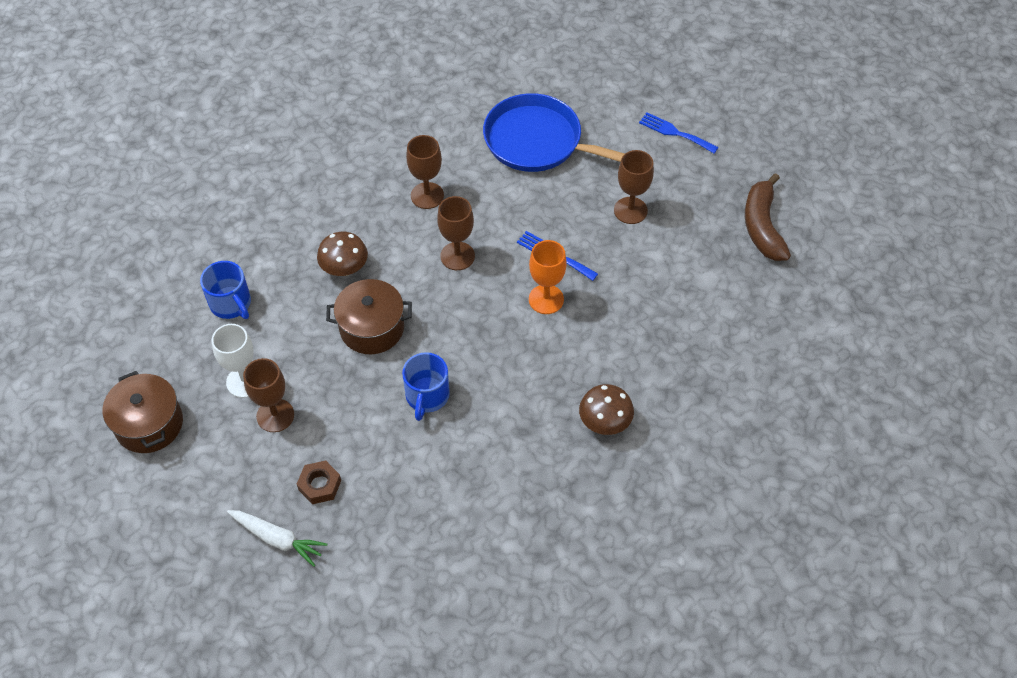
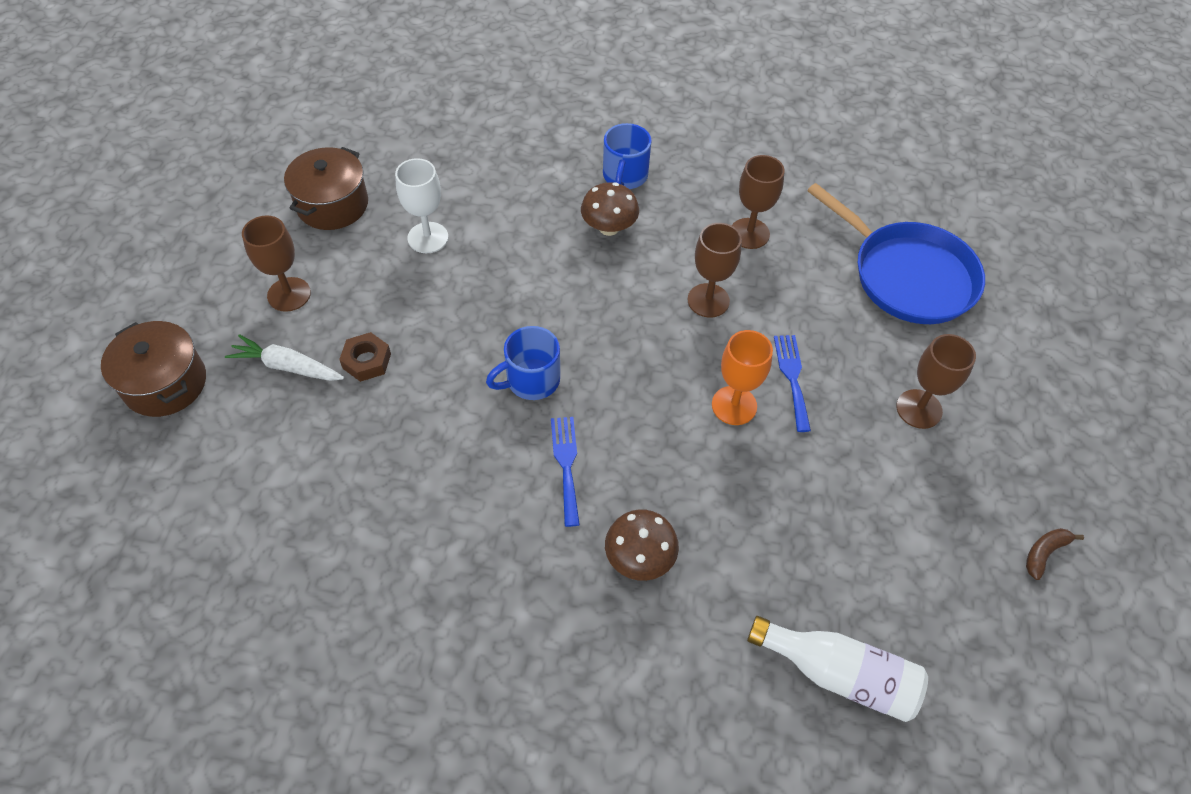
camera: 50 degrees right, 0 degrees up
(231, 304) = (497, 177): blue mug -> blue mug (624, 176)
(275, 415) = (412, 281): brown goblet -> brown goblet (289, 294)
(277, 539) = (287, 366): white carrot -> white carrot turned 120 degrees clockwise
(372, 328) = (565, 289): brown pot -> brown pot (165, 383)
(538, 141) = (908, 276): blue pan -> blue pan turned 150 degrees clockwise
(675, 132) = (1061, 384): blue fork -> blue fork (566, 464)
(752, 374) = (839, 674): none -> white bottle
(762, 226) = (1044, 553): brown banana -> brown banana, size x0.48

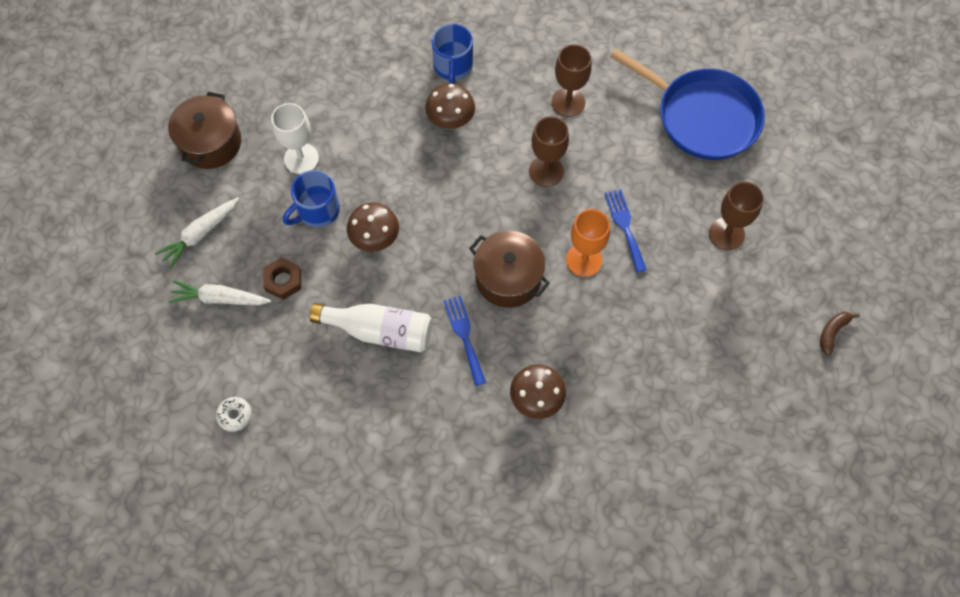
camera: 10 degrees left, 10 degrees up
(165, 383) = (125, 333): brown pot -> brown pot (508, 278)
(259, 502) = (235, 415): none -> white donut
(289, 294) = (200, 234): brown goblet -> white carrot
(488, 335) = (375, 238): none -> brown mushroom
(531, 380) = (420, 271): blue mug -> blue mug (317, 210)
(839, 674) = (697, 454): white bottle -> white bottle (380, 331)

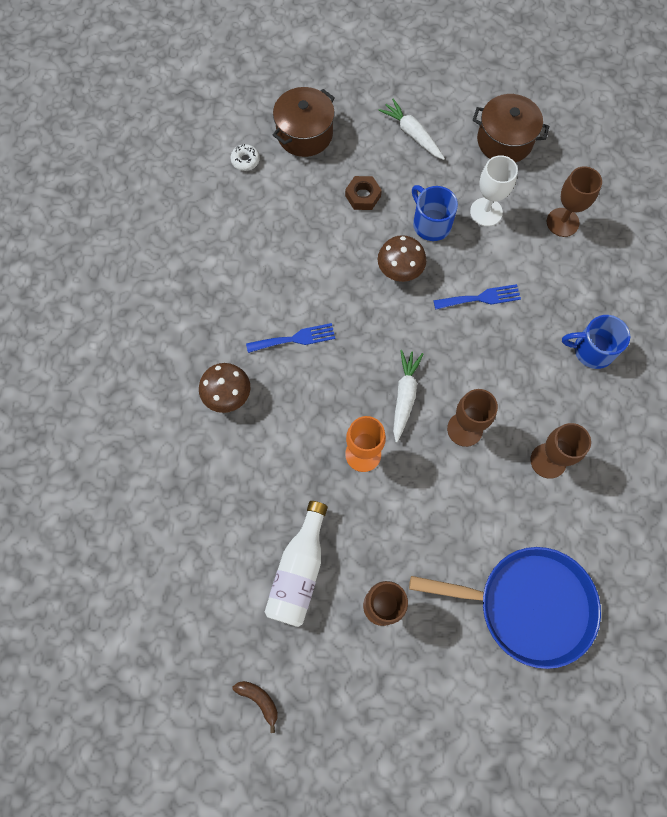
camera: 95 degrees right, 5 degrees up
(220, 299) = (350, 149): white carrot -> white carrot (404, 396)
(312, 89) = (562, 222): none -> brown goblet
(380, 331) = (307, 270): white bottle -> white bottle (299, 571)
(450, 119) = (528, 343): brown mushroom -> none
(508, 278) = (349, 382): brown pot -> brown pot (304, 134)
(625, 226) = (397, 500): blue fork -> blue fork (481, 298)
(702, 117) = (529, 605): blue pan -> blue pan turned 120 degrees counterclockwise

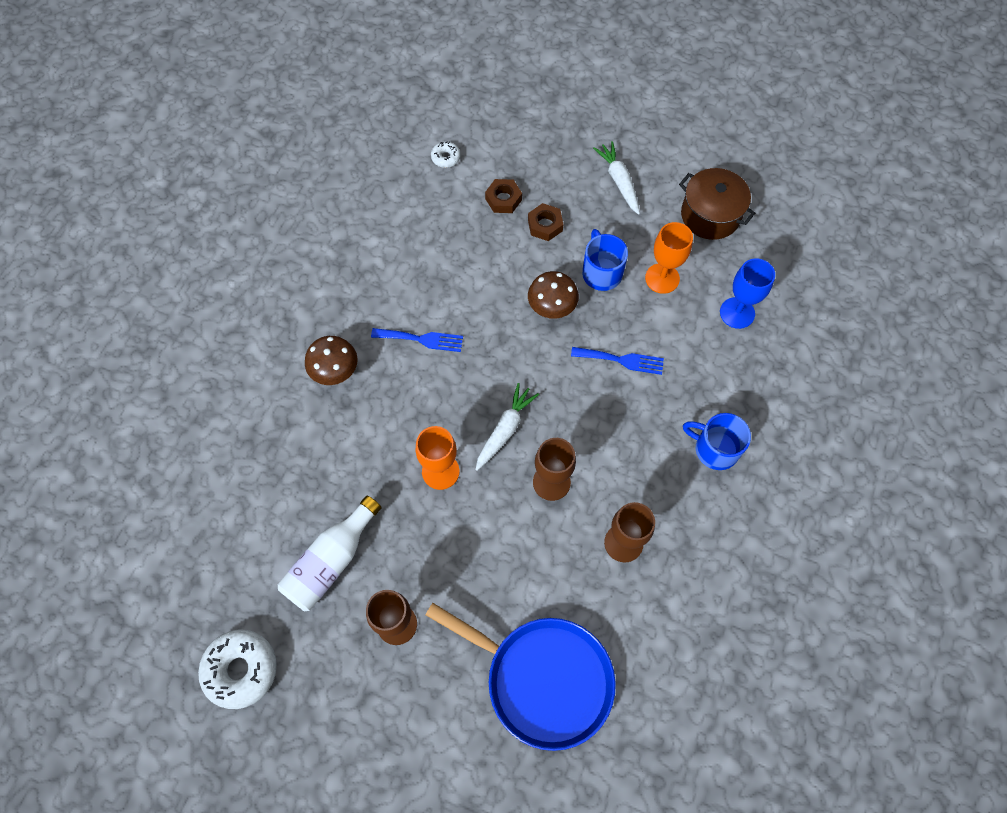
camera: 20 degrees right, 5 degrees down
(259, 700) = (241, 670): brown banana -> white donut
(304, 134) = (513, 150): brown pot -> none
(315, 183) = (503, 199): none -> brown nut
(486, 212) = (662, 278): white goblet -> orange goblet
(562, 222) = (737, 313): brown goblet -> blue goblet

